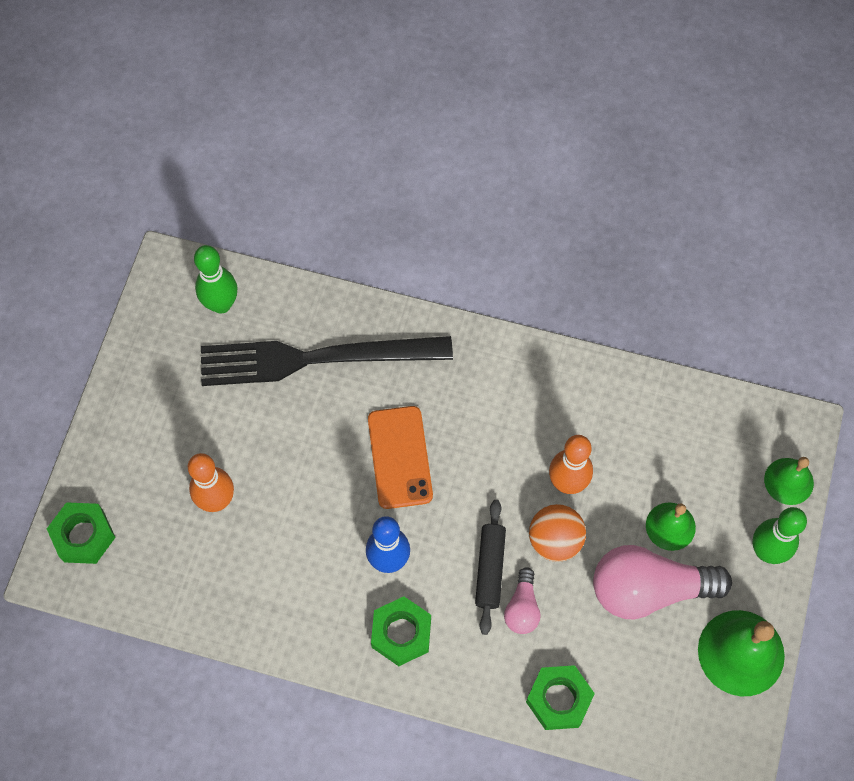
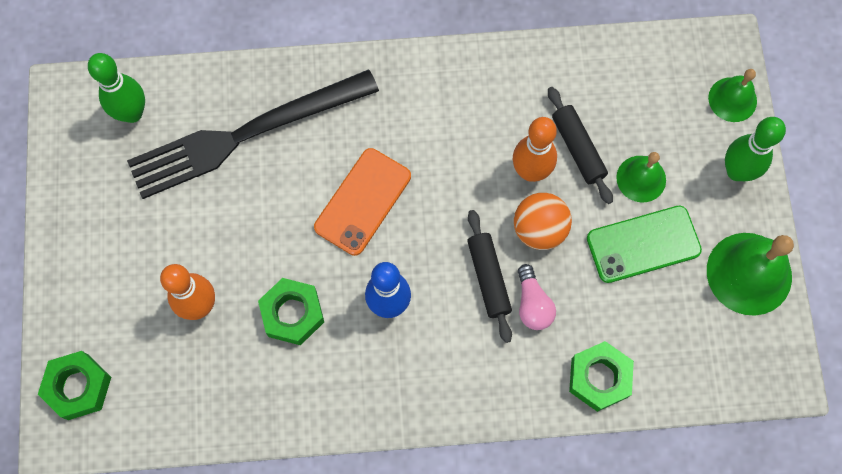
camera: 20 degrees left, 5 degrees up
(400, 457) = (363, 201): orange phone -> orange phone turned 60 degrees clockwise
(401, 633) = (427, 369): green nut -> green nut (292, 314)
(620, 477) = (578, 148): none -> black rolling pin
(649, 589) = (643, 244): pink light bulb -> green phone

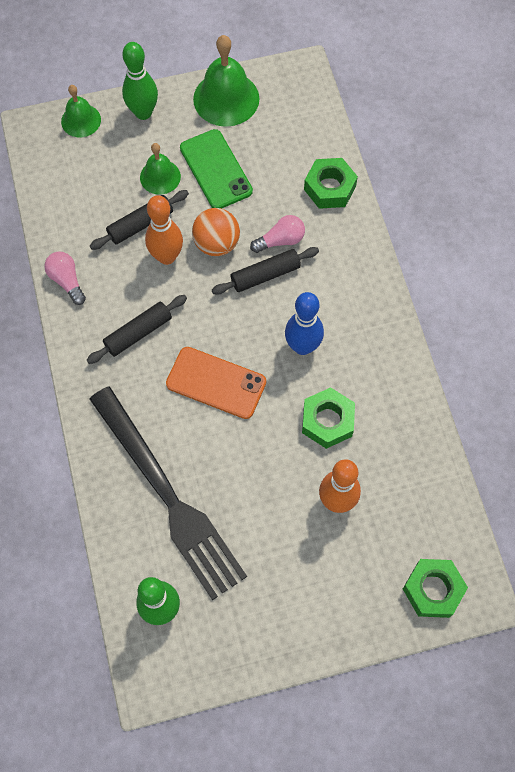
camera: 100 degrees left, 5 degrees down
(439, 129) = (138, 333): none -> black rolling pin
(516, 63) = (67, 281): none -> pink light bulb

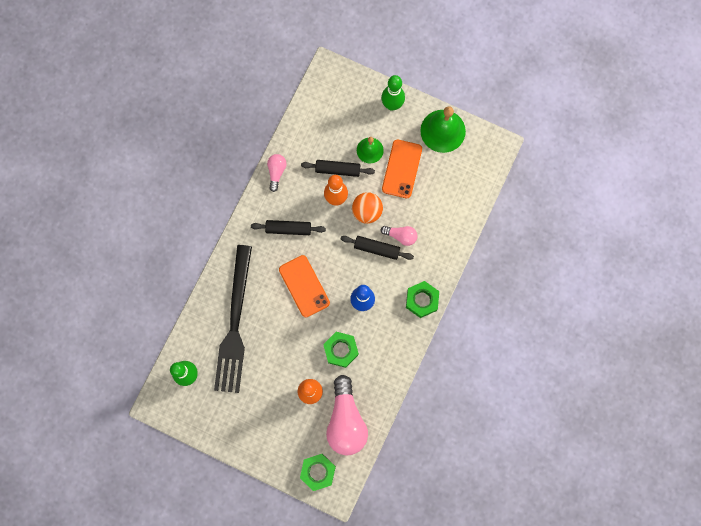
camera: 40 degrees right, 10 degrees up
(81, 120) = (356, 84): green bell -> none
(216, 169) = (402, 169): green phone -> orange phone
(329, 188) = (452, 227): green nut -> green nut (422, 300)
(409, 499) = (346, 421): none -> pink light bulb

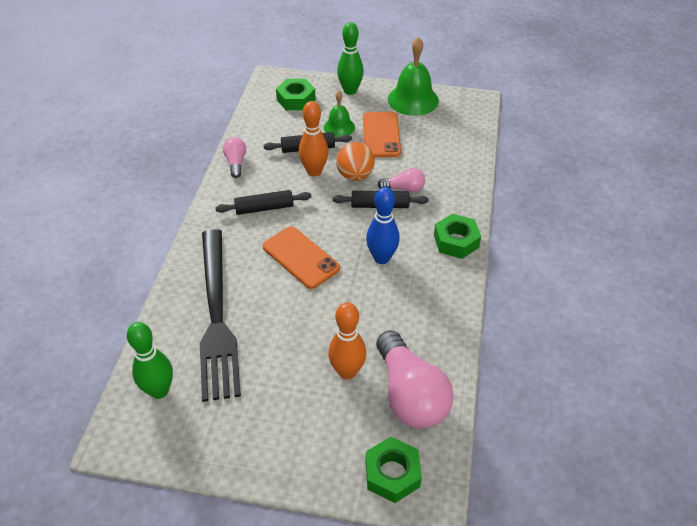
camera: 15 degrees left, 30 degrees down
(341, 350) = (372, 313): green nut -> green nut (296, 99)

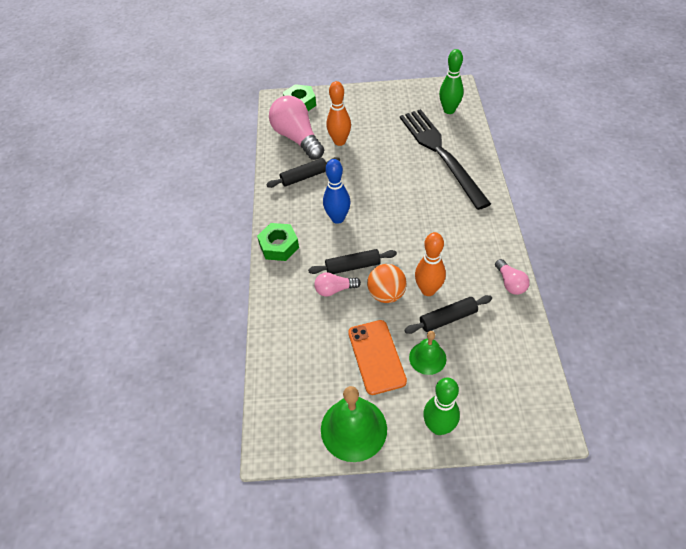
camera: 170 degrees right, 5 degrees up
(264, 208) = (454, 241): black rolling pin -> black rolling pin (304, 177)
(296, 99) = (498, 392): green nut -> none
(301, 257) = (402, 205): orange phone -> none

